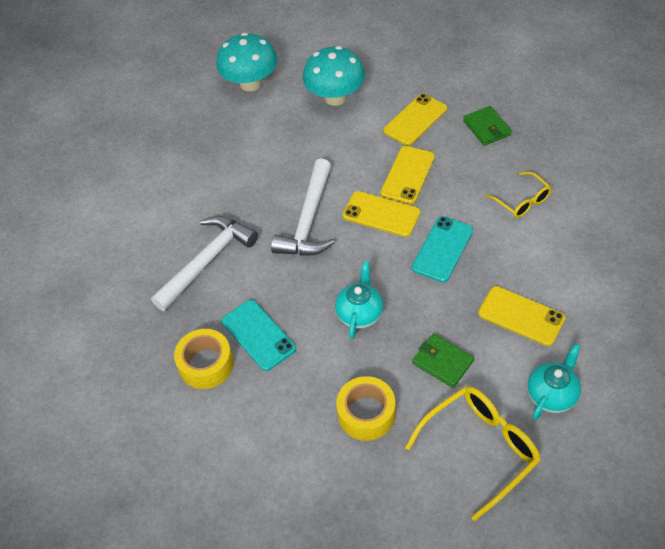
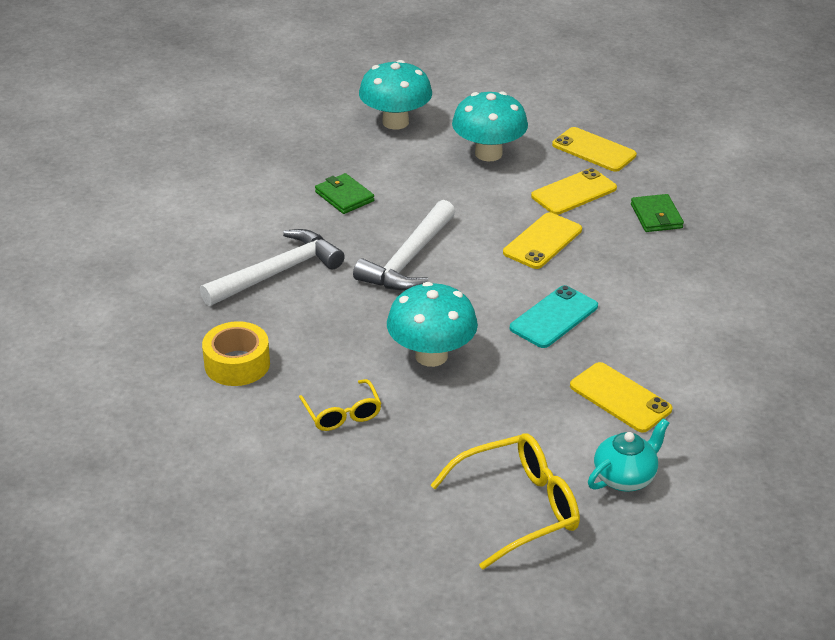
camera: 10 degrees right, 15 degrees down
(258, 335) = (307, 350): turquoise phone -> none
(360, 313) = (431, 355): turquoise teapot -> turquoise mushroom
(366, 414) = (399, 447): yellow tape -> none
(381, 214) = (495, 271): yellow phone -> yellow phone (594, 150)
(442, 362) = (508, 420): green wallet -> green wallet (344, 196)
(522, 201) = (669, 292): yellow glasses -> yellow glasses (342, 414)

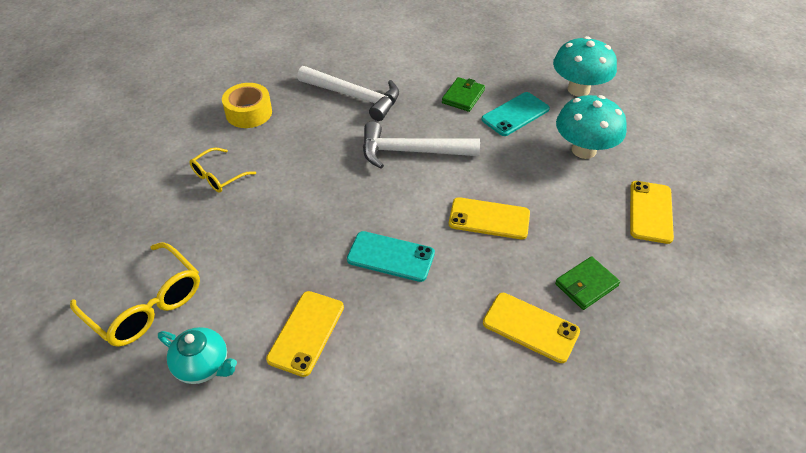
camera: 65 degrees right, 10 degrees up
(402, 173) = (515, 114): none -> turquoise phone
(431, 355) = (303, 200): turquoise mushroom -> none
(574, 192) = (575, 217): yellow phone -> yellow phone (530, 327)

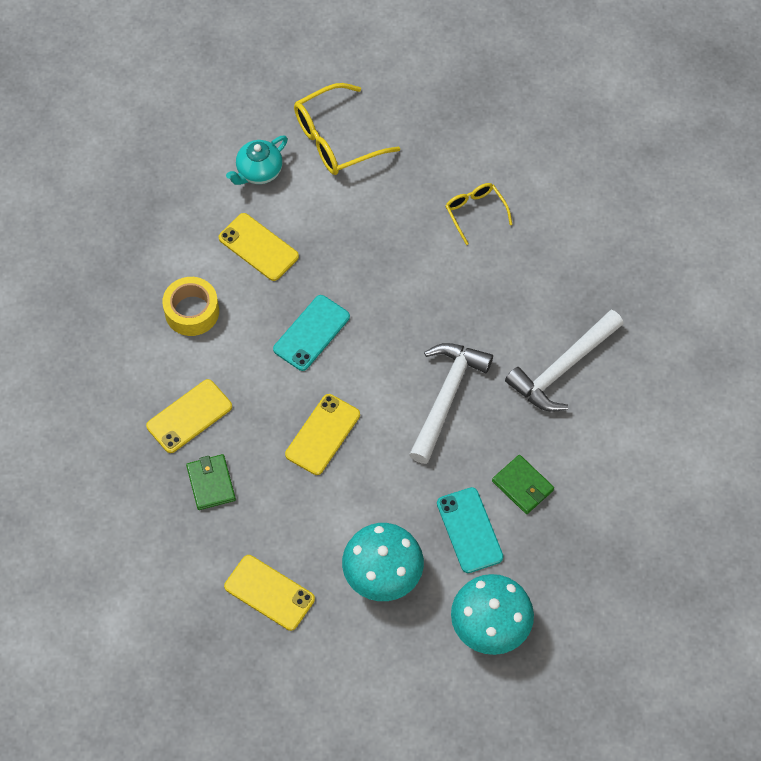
camera: 110 degrees right, 15 degrees up
(249, 113) = (570, 256): yellow tape -> yellow tape (192, 311)

